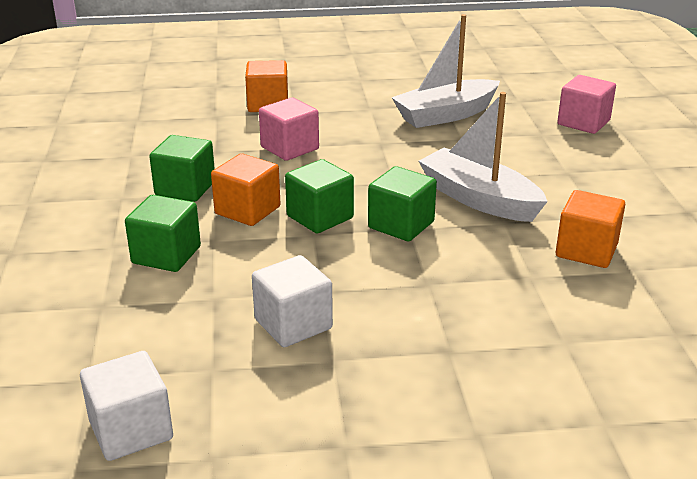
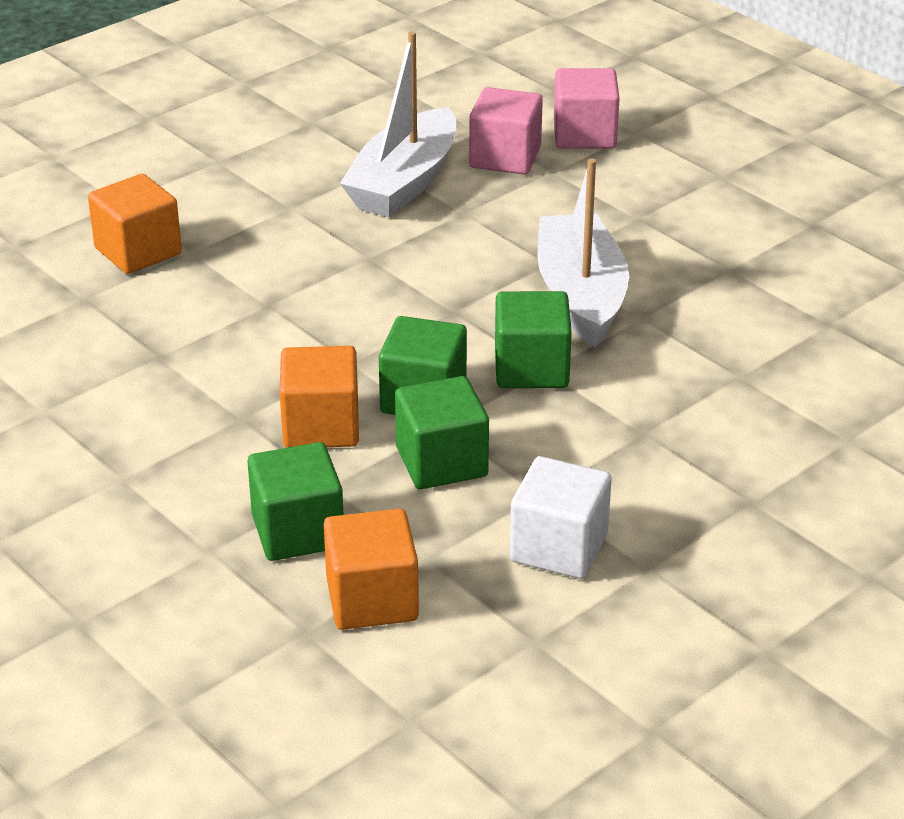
camera: 35 degrees left, 5 degrees up
(131, 430) = (537, 747): white cube -> none
(185, 188) = (195, 429): green cube -> green cube (441, 462)
(290, 148) = (259, 312): pink cube -> pink cube (505, 157)
(479, 199) = (580, 296): white boat -> white boat turned 75 degrees clockwise
(586, 250) = (763, 318): orange cube -> orange cube (372, 599)

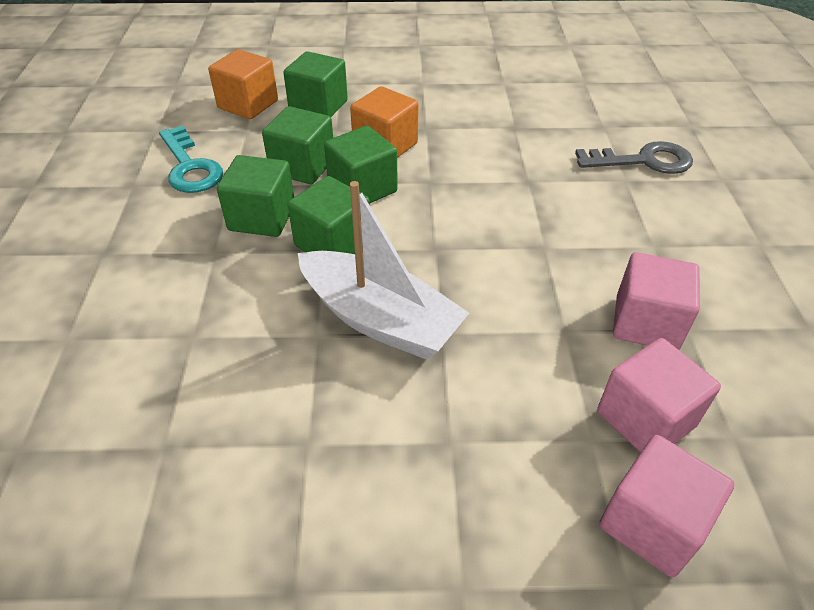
camera: 130 degrees right, 10 degrees up
(138, 251) = (643, 161): orange cube -> grey key
(404, 182) = (646, 323): white boat -> pink cube
(559, 547) = (190, 167): white cube -> turquoise key
(560, 434) = (262, 217): none -> green cube

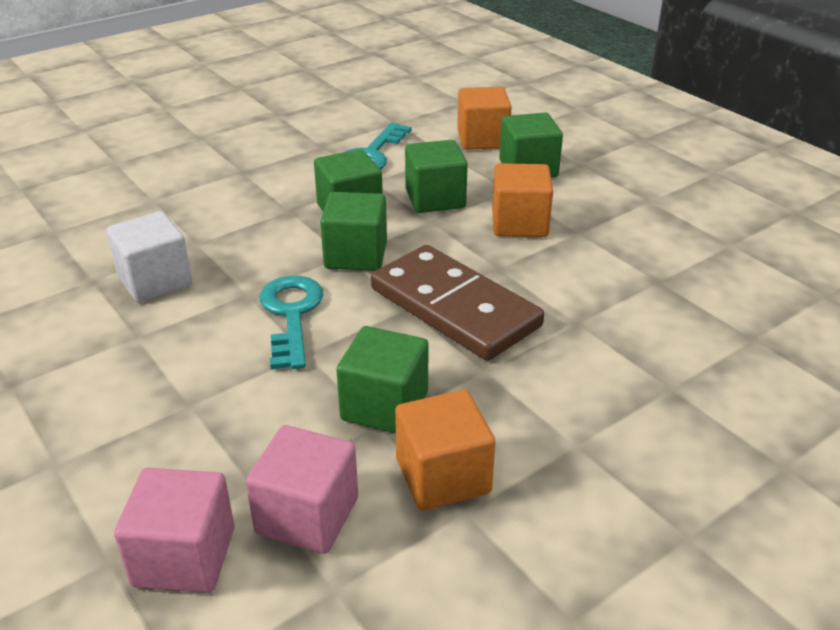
camera: 55 degrees right, 10 degrees down
(225, 394) = (155, 281): none -> white cube
(362, 188) = (443, 238): green cube -> green cube (384, 406)
(380, 319) = (291, 315): white boat -> turquoise key
(458, 226) = (455, 307): none -> brown domino
(643, 161) = (728, 390): grey key -> none
(646, 323) = (443, 476): pink cube -> orange cube

